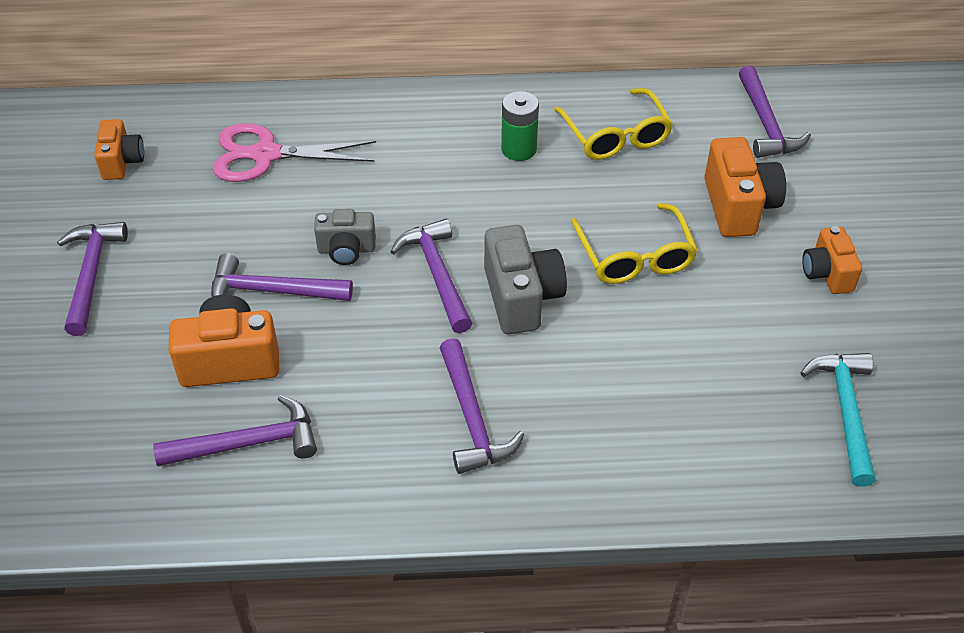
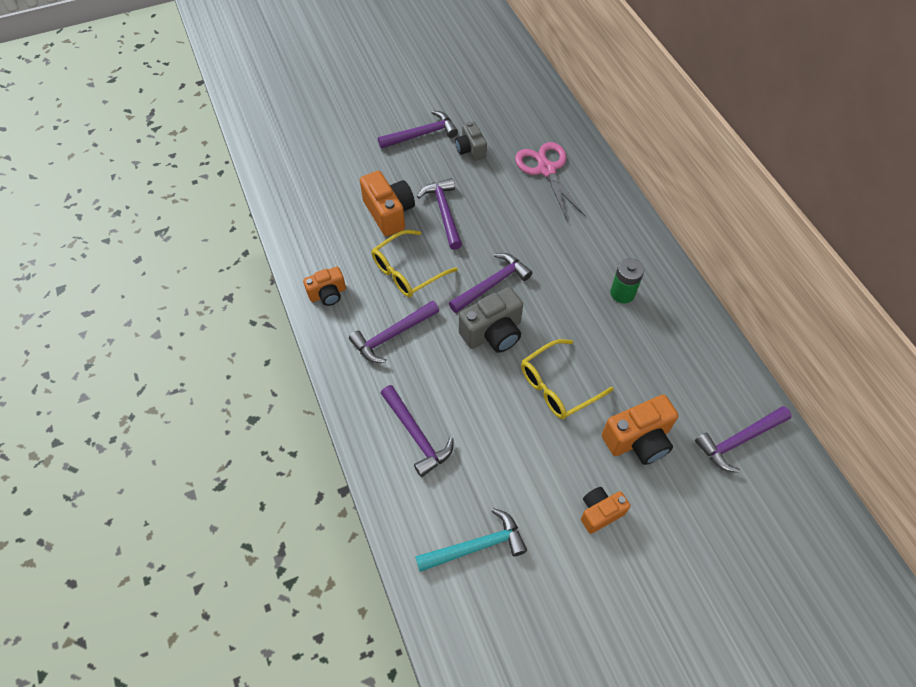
camera: 70 degrees right, 10 degrees up
(122, 162) = (507, 112): orange camera -> orange camera (328, 294)
(248, 443) = (339, 241): purple hammer -> purple hammer (416, 435)
(346, 250) = (490, 234): grey camera -> grey camera (470, 150)
(616, 136) = (667, 345): yellow glasses -> yellow glasses (407, 271)

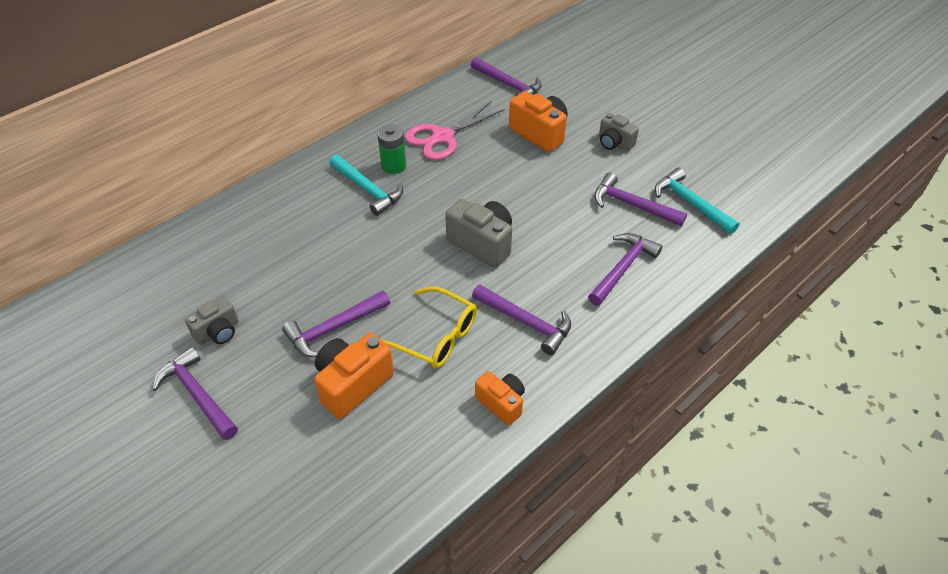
camera: 110 degrees left, 10 degrees down
(492, 284) = (422, 259): purple hammer -> purple hammer (632, 205)
(546, 169) = (238, 253): pink scissors -> pink scissors (443, 137)
(557, 386) = (517, 188): yellow glasses -> none
(594, 266) = (368, 189): none -> turquoise hammer
(600, 512) = (614, 143): orange camera -> grey camera

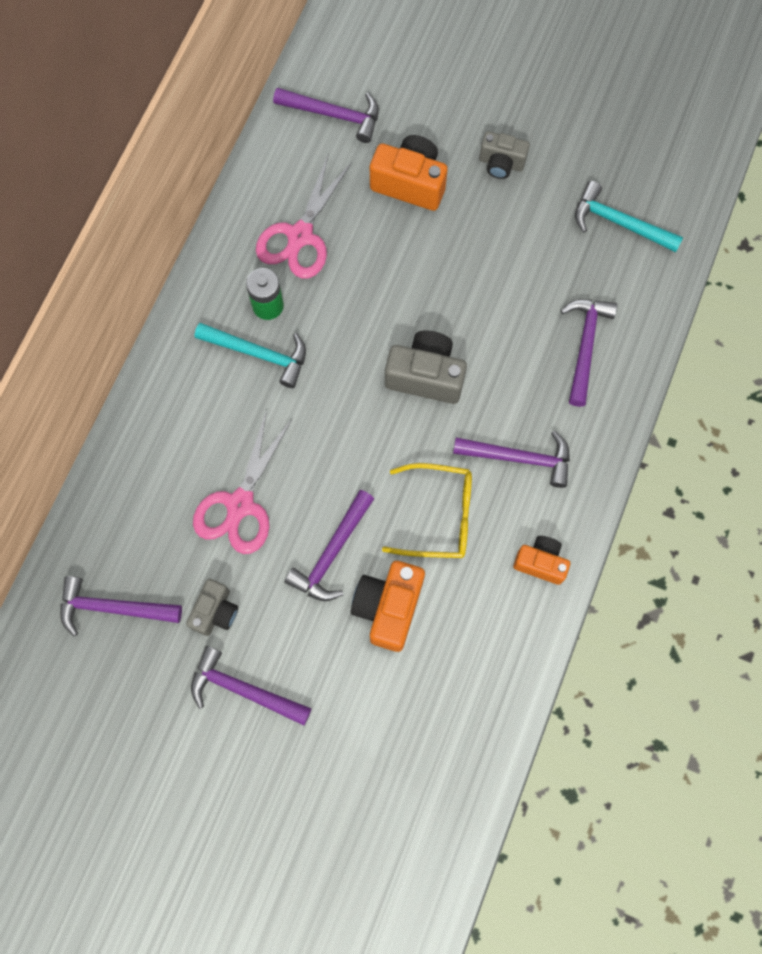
camera: 25 degrees left, 25 degrees up
(288, 271) = (240, 504): none -> pink scissors
(632, 205) = (559, 252): purple hammer -> purple hammer (113, 608)

